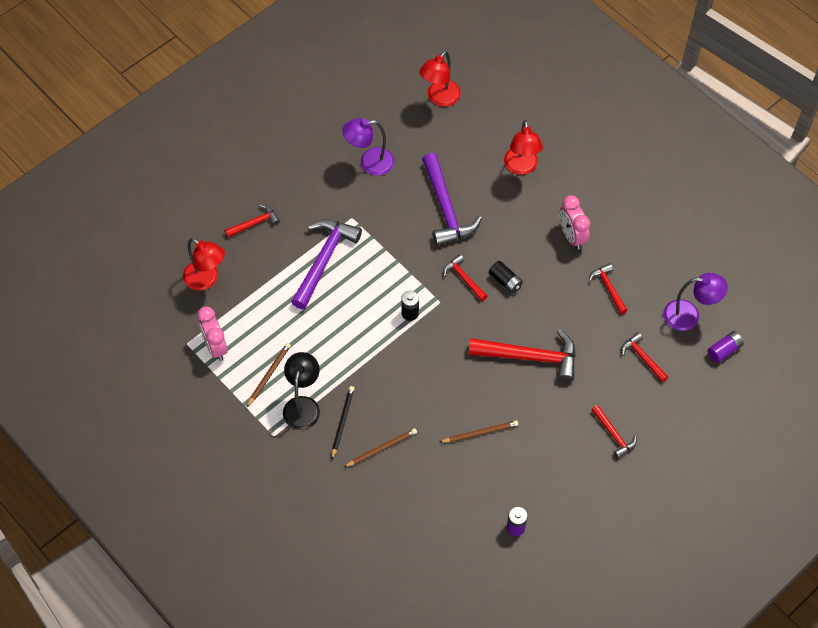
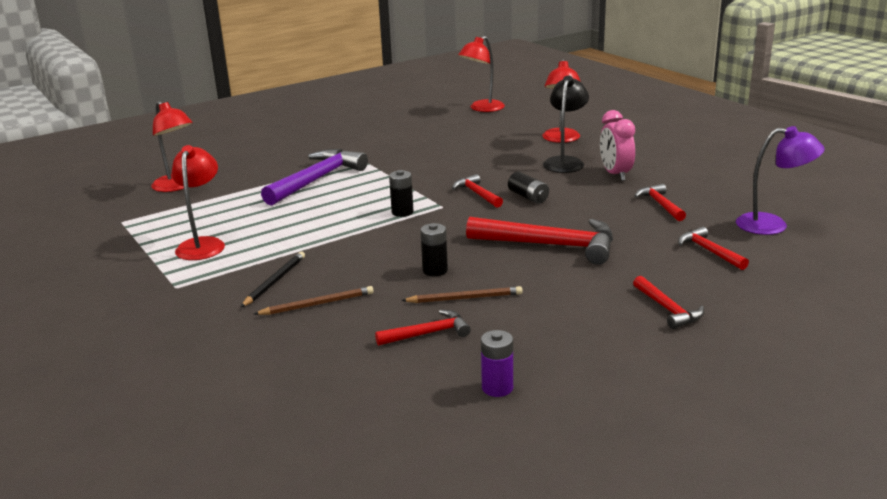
camera: 10 degrees right, 35 degrees down
(215, 346) = (153, 224): pink clock -> none
(254, 223) = (254, 159): red hammer -> red hammer (428, 333)
(269, 375) = (203, 244): brown pencil -> red lamp
(303, 405) = (230, 267): black lamp -> black lamp (565, 162)
(369, 162) = (396, 134): purple lamp -> none
(446, 208) = (469, 157): purple hammer -> none
(453, 399) = (435, 270): none -> black battery
(724, 350) = (828, 250): purple battery -> none

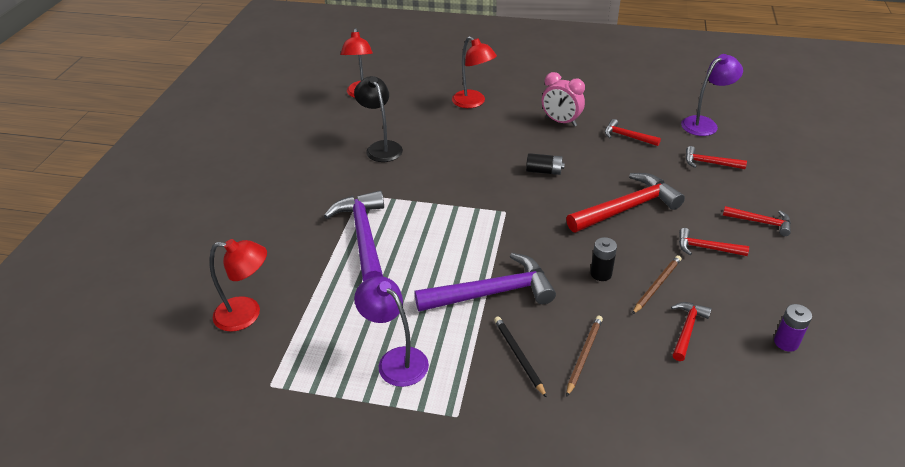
camera: 45 degrees left, 15 degrees up
(203, 244) = (396, 360): red lamp -> purple lamp
(332, 243) = (492, 293): none -> purple hammer
(402, 212) = (488, 233): black battery -> none
(477, 194) = (507, 186): red hammer -> red hammer (706, 248)
(565, 162) = (512, 125): black lamp -> black lamp (381, 147)

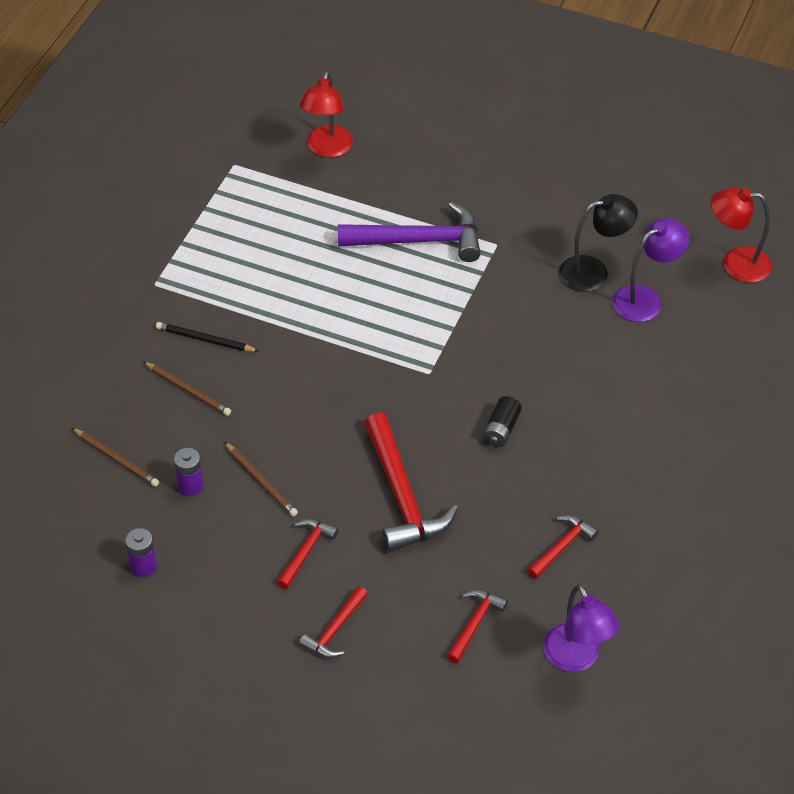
camera: 100 degrees right, 10 degrees up
(396, 360) = (232, 250): purple lamp -> purple lamp (645, 299)
(473, 103) = (690, 385): red lamp -> none
(492, 293) = (296, 335): purple hammer -> none
(518, 356) = (205, 340): black pencil -> black pencil turned 150 degrees counterclockwise
(561, 121) = (618, 477): pink clock -> none
(601, 274) = (295, 436): black battery -> none
(687, 329) = (190, 486): red hammer -> purple battery
(688, 391) = (116, 459): none -> brown pencil

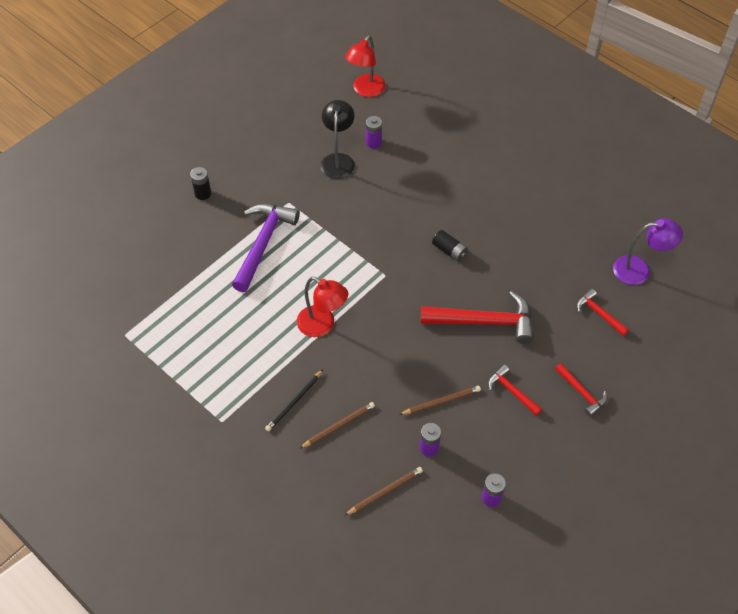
camera: 70 degrees left, 5 degrees up
(327, 149) = (143, 271): red lamp -> red lamp (322, 325)
(468, 161) = (203, 193): none -> black battery
(562, 546) = (554, 249): red hammer -> none
(645, 299) = (373, 142): purple lamp -> purple battery

